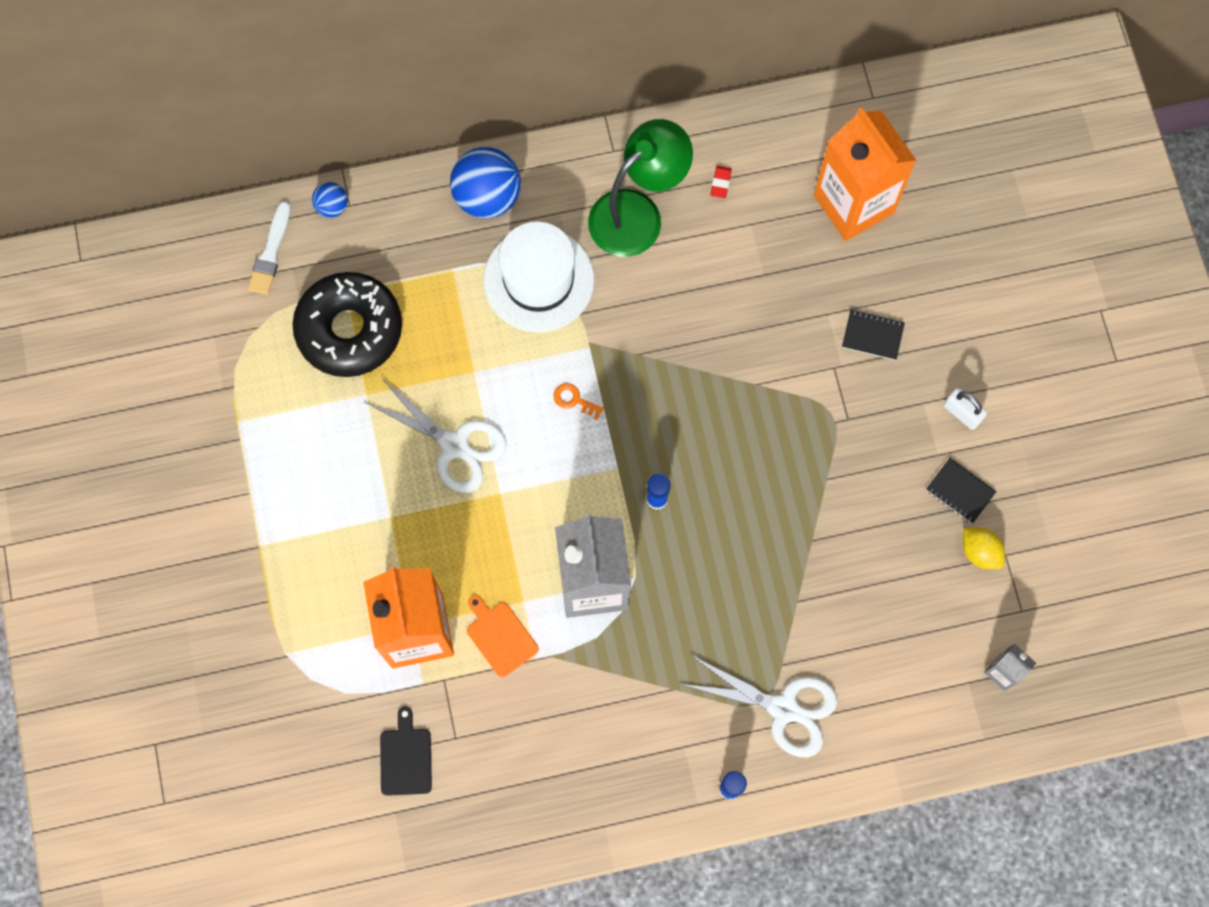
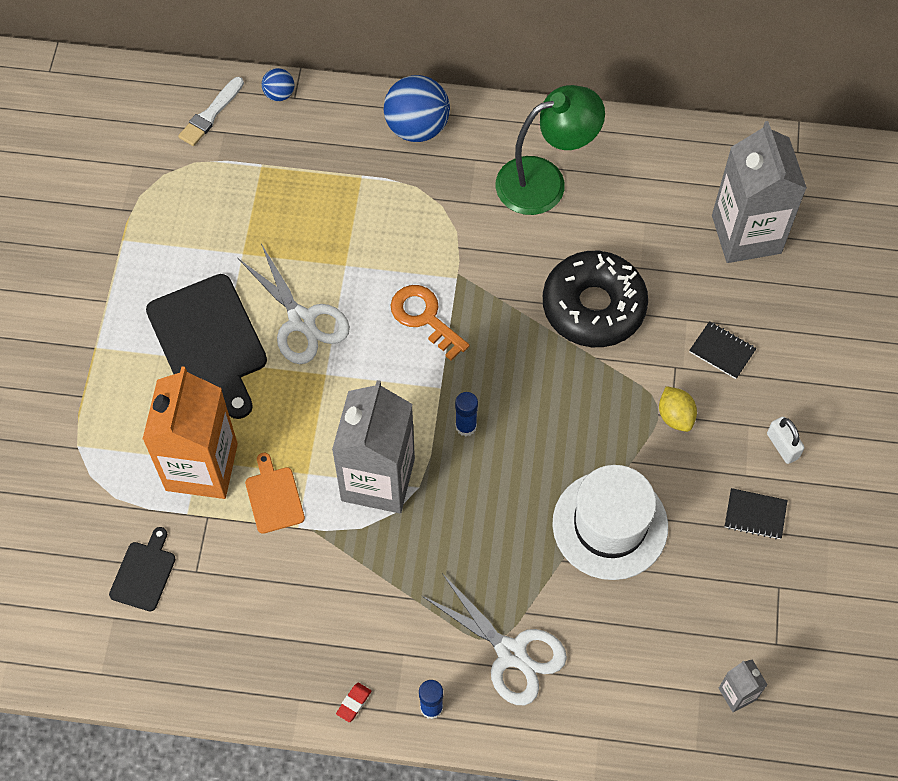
camera: 20 degrees right, 10 degrees down
(349, 330) = (251, 196): black donut -> black donut (593, 307)
(371, 499) = (209, 341): none -> black cutting board
(538, 280) = (434, 208): white hat -> white hat (610, 525)
(574, 400) = (425, 318): orange key -> orange key, size x1.87
(720, 183) = (630, 180): red eraser -> red eraser (354, 703)
(853, 204) = (746, 234): orange carton -> grey carton
(960, 491) = (755, 515): black notebook -> black notebook turned 45 degrees counterclockwise
(979, 552) = (754, 575): yellow lemon -> yellow lemon (675, 416)

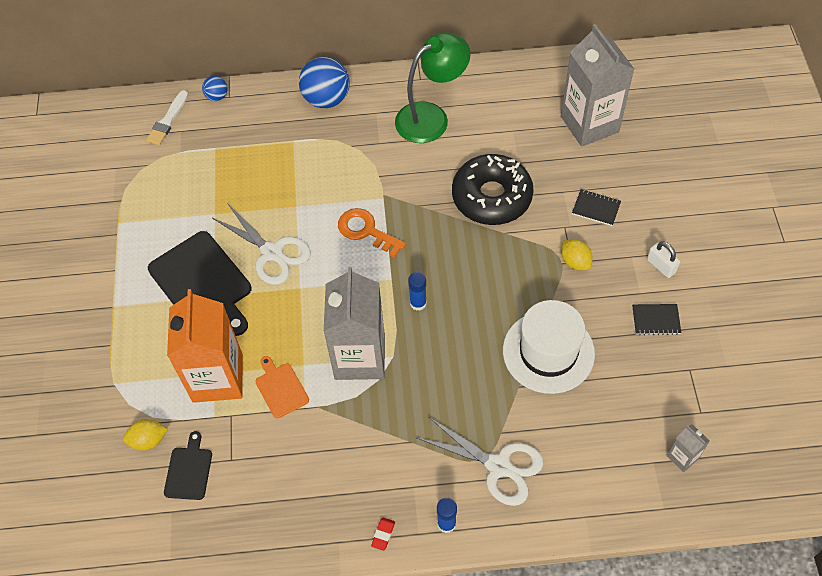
camera: 10 degrees left, 5 degrees down
(104, 525) = (148, 440): none -> yellow lemon

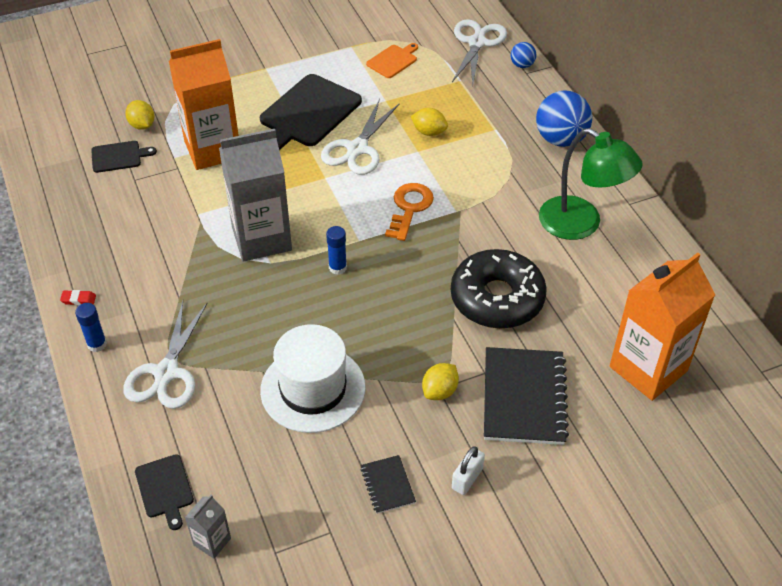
camera: 70 degrees right, 10 degrees down
(168, 120) = (477, 43): white brush -> white scissors
(274, 191) = (429, 132): none -> yellow lemon
(280, 388) = (213, 192): orange cutting board -> orange cutting board (393, 60)
(589, 124) = (648, 369): grey carton -> orange carton
(596, 208) = (524, 398): black notebook -> black notebook, size x2.06
(624, 486) = (165, 489): none -> black cutting board

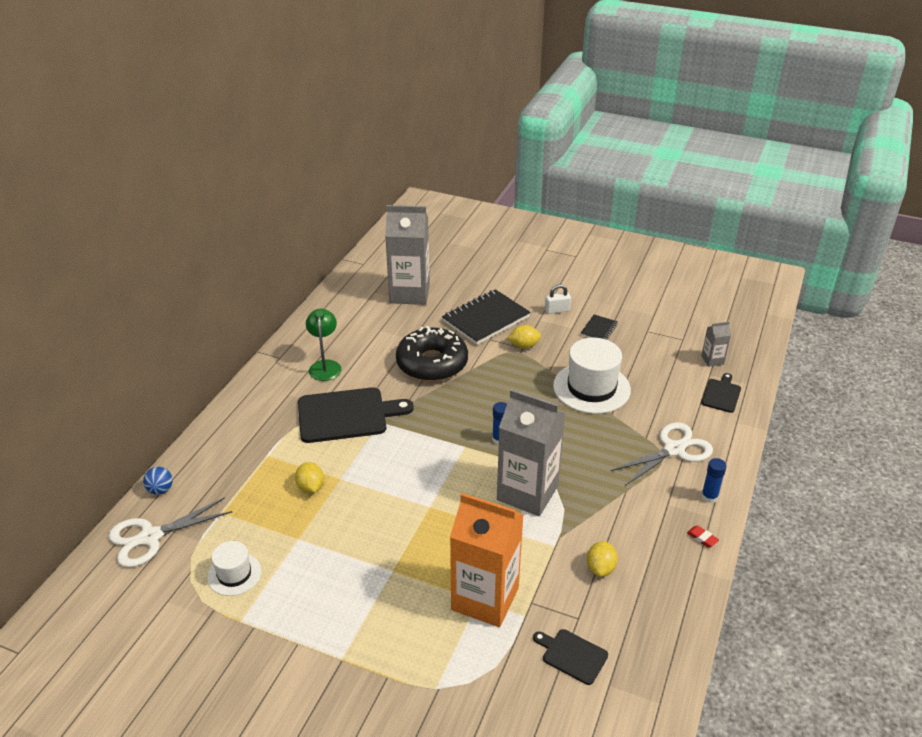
camera: 135 degrees left, 10 degrees down
(142, 125) = (520, 678): yellow lemon -> yellow lemon (600, 568)
(307, 113) = (370, 574): black cutting board -> black cutting board (347, 415)
(357, 149) = (377, 512): white scissors -> none
(393, 60) = (234, 574): orange cutting board -> white hat
(409, 208) = (405, 444): orange key -> none
(560, 139) = (243, 418): blue ball -> none
(581, 224) = (325, 366): green lamp -> green lamp, size x0.65
(648, 369) = (409, 293): orange carton -> grey carton

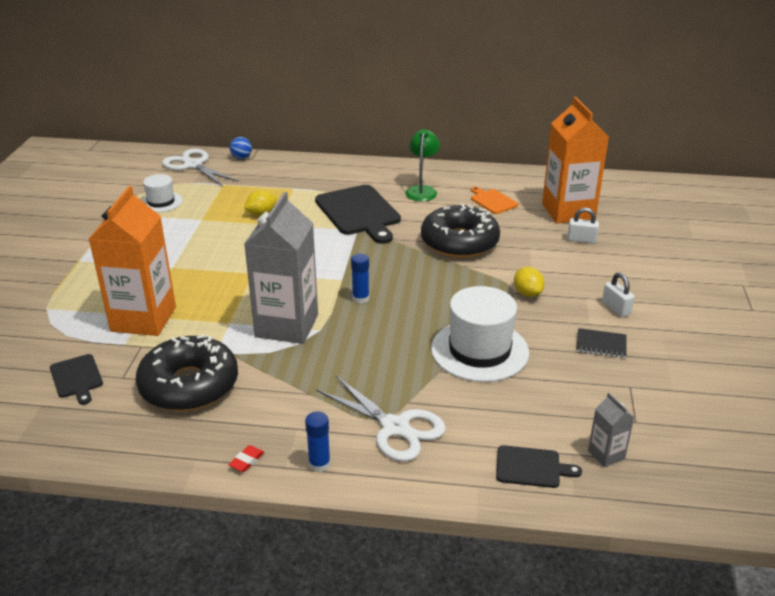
camera: 75 degrees right, 5 degrees down
(325, 366) = (422, 190): green lamp -> green lamp turned 60 degrees counterclockwise
(369, 328) = (492, 201): none -> orange cutting board
(409, 293) = (568, 211): grey carton -> orange carton
(457, 299) = (581, 240): none -> white padlock
(486, 319) = (559, 262): black notebook -> none
(572, 655) = (77, 378): black cutting board -> black cutting board turned 135 degrees clockwise
(600, 568) = (189, 385): yellow lemon -> black donut

